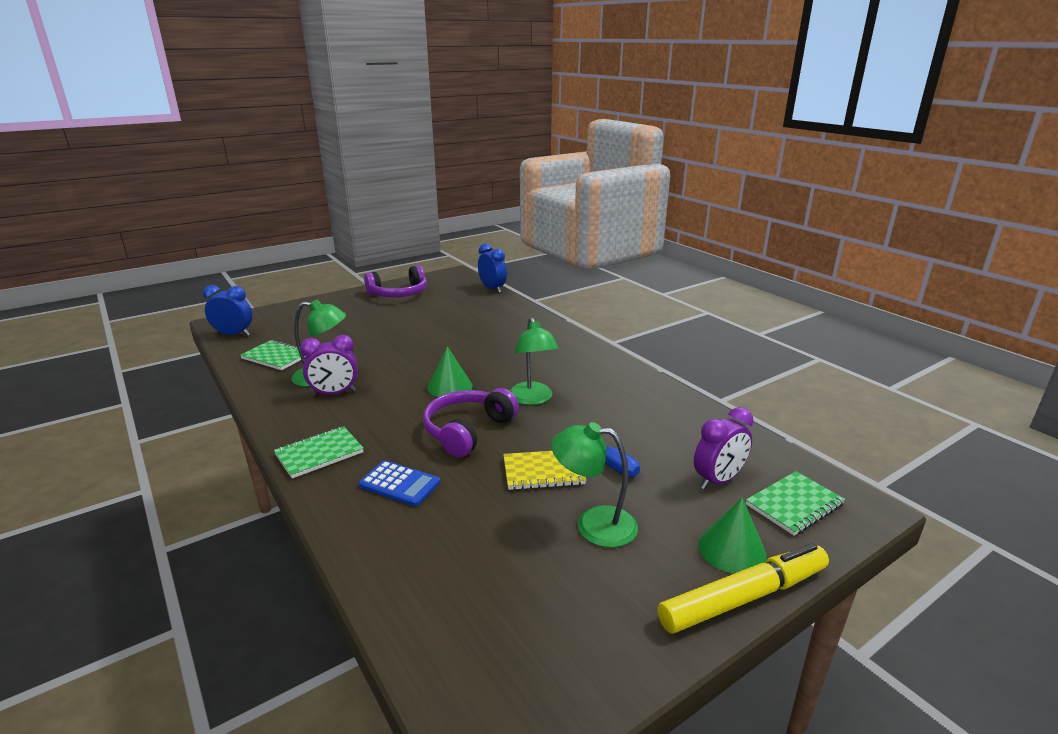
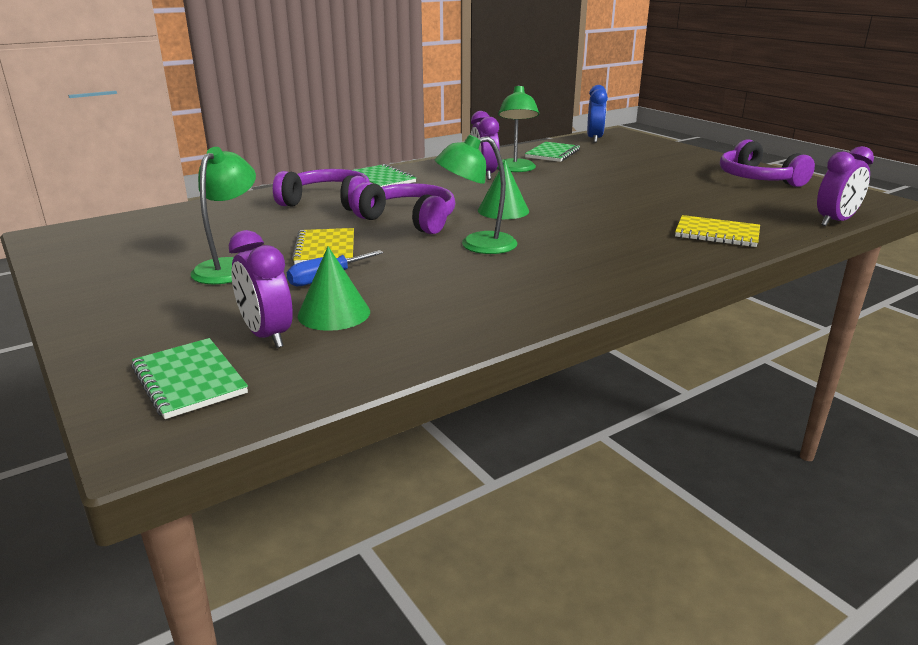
camera: 90 degrees right, 0 degrees up
(399, 484) = (328, 202): blue calculator -> purple headphones
(492, 289) = (835, 221): blue clock -> purple clock
(511, 320) = (717, 234): none -> yellow notebook
(732, 549) = (144, 327): green cone -> green cone (334, 313)
(743, 597) = (78, 324): yellow marker -> none

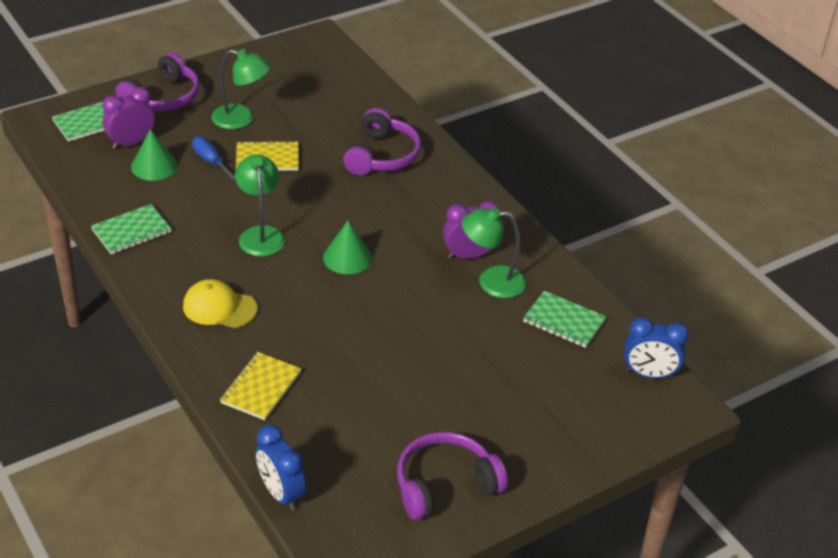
camera: 90 degrees right, 15 degrees up
(381, 179) = (455, 186): green notebook -> green notebook (131, 231)
(409, 220) = (328, 201): purple headphones -> purple headphones (163, 98)
(614, 257) = (219, 307): none -> yellow cap
(835, 221) = (281, 493): purple clock -> blue clock

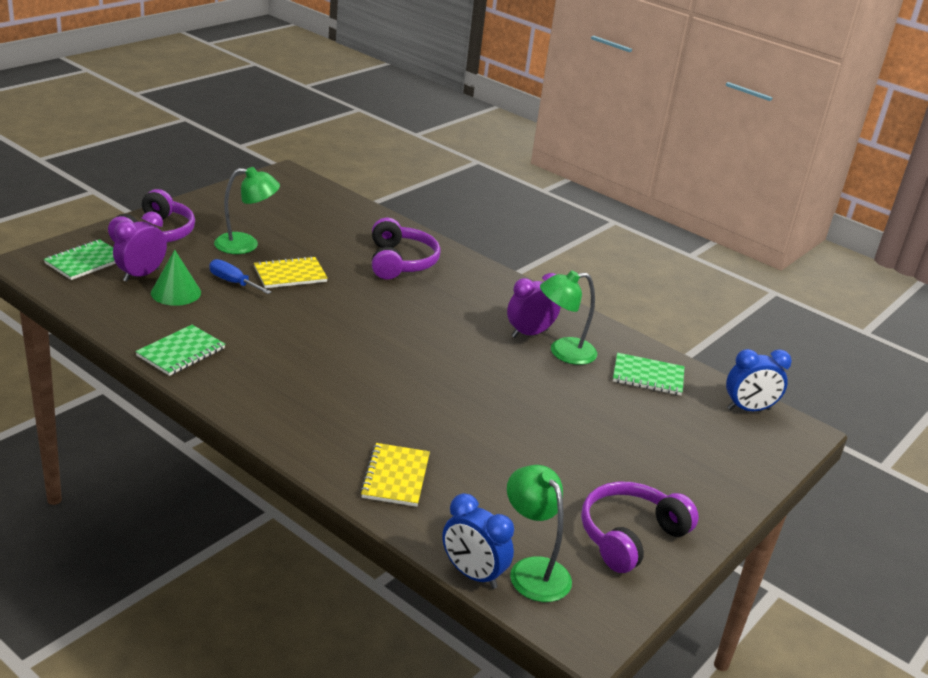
camera: 20 degrees left, 10 degrees down
(219, 307) = (311, 409): yellow cap -> none
(260, 234) = (319, 339): green lamp -> green lamp (533, 570)
(347, 257) = (416, 349): green cone -> none

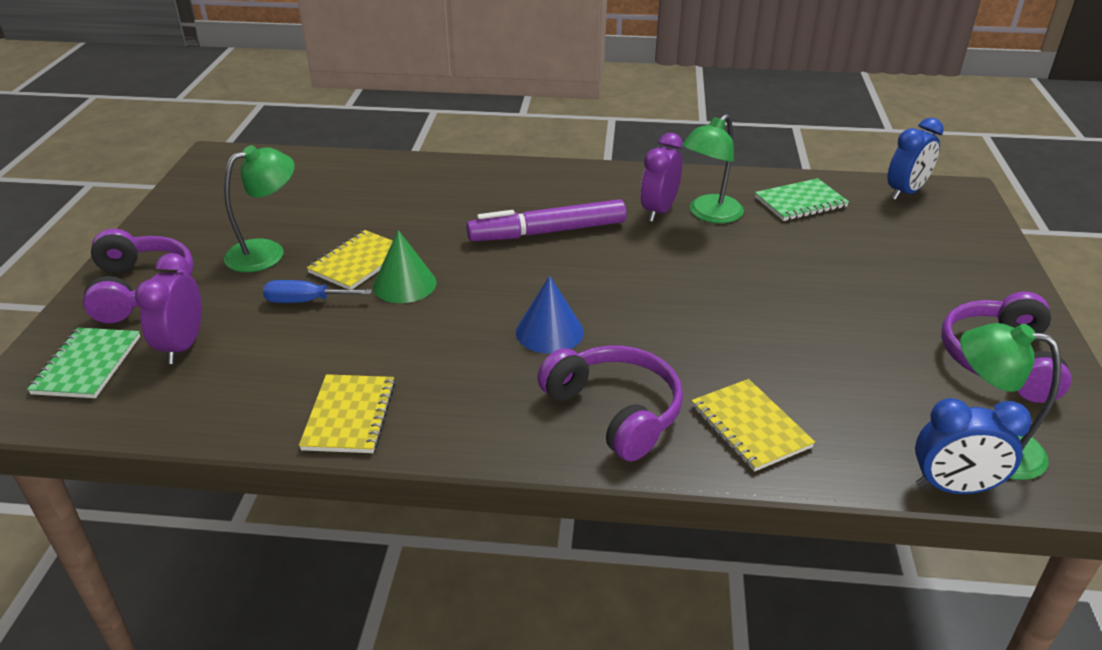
camera: 30 degrees left, 5 degrees up
(176, 292) = (253, 346): green cone -> green cone (404, 284)
(181, 352) = (349, 416): green notebook -> yellow notebook
(349, 367) = (549, 332): none -> blue cone
(400, 262) = (452, 196): purple headphones -> purple headphones (615, 411)
(432, 311) = (547, 232): none -> purple marker

